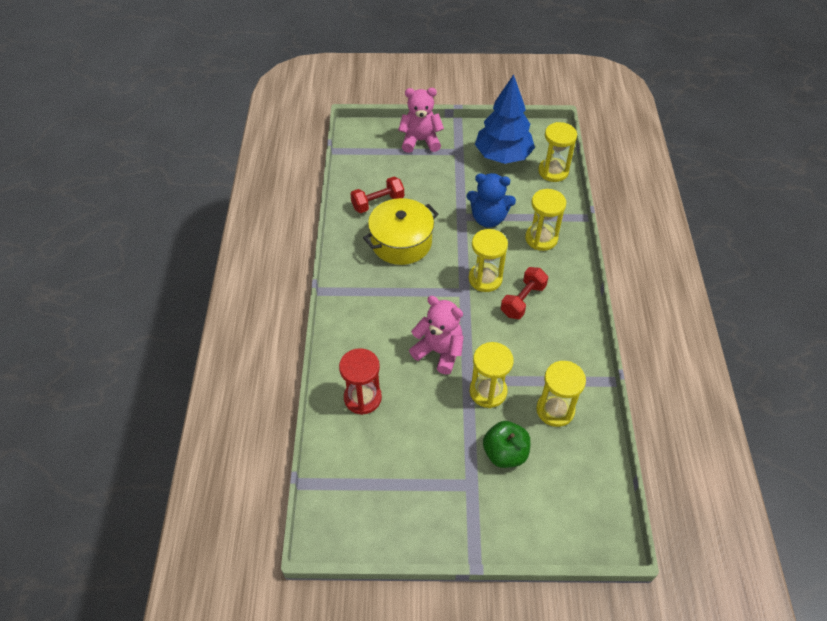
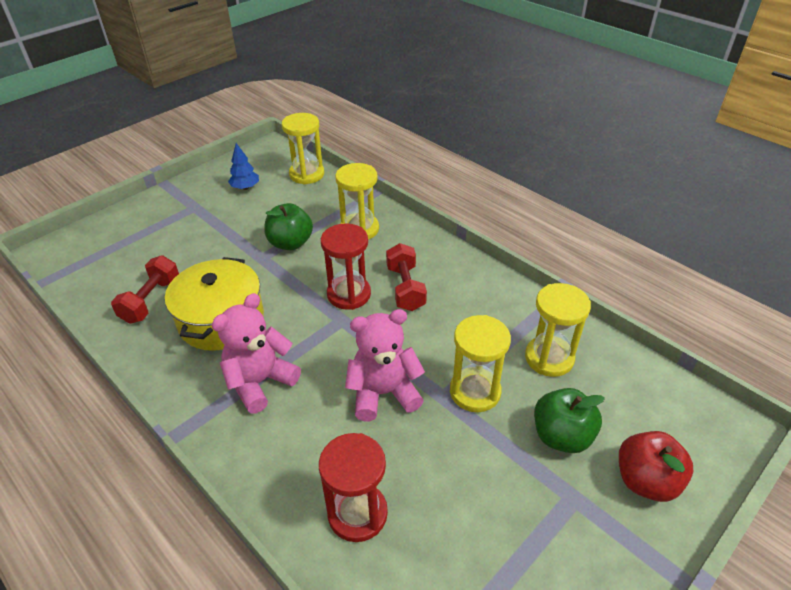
camera: 45 degrees left, 10 degrees down
(420, 141) = (141, 220): pink teddy bear -> pink teddy bear (260, 382)
(485, 279) = (349, 294): yellow hourglass -> red hourglass
(488, 218) = (290, 243): blue teddy bear -> green apple
(503, 156) = (245, 187): blue tree -> blue tree, size x0.43
(520, 513) = (646, 481): none -> red apple

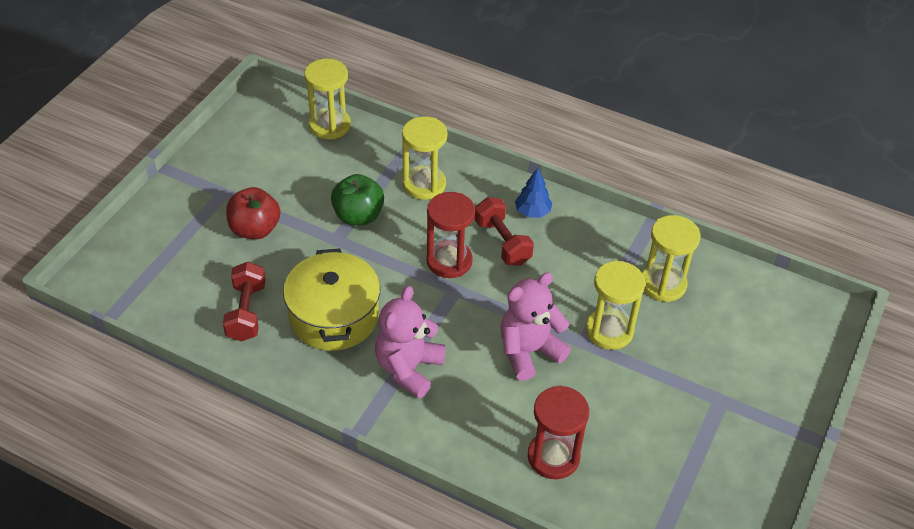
camera: 20 degrees left, 5 degrees up
(245, 187) = (267, 156): blue tree -> blue tree (532, 212)
(561, 436) = (696, 352): green apple -> none
(646, 481) = (772, 372): red apple -> red apple (255, 229)

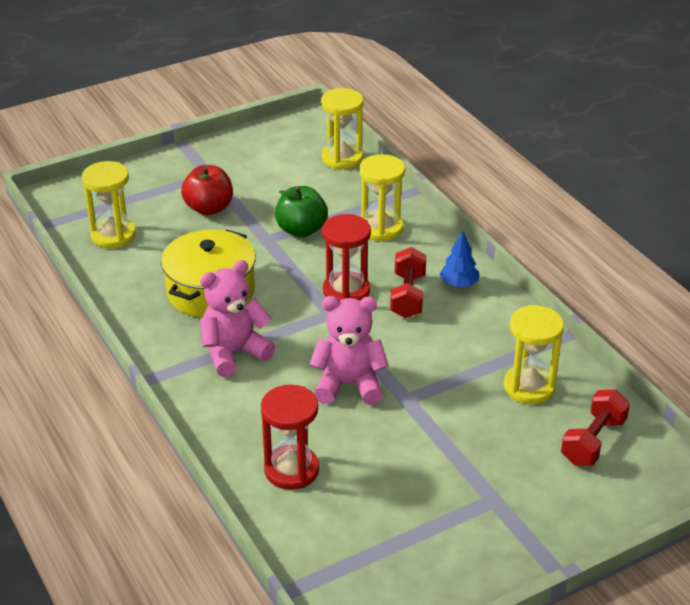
camera: 35 degrees right, 10 degrees down
(246, 312) = (146, 261): red dumbbell -> red dumbbell (593, 441)
(609, 331) = (439, 400): yellow hourglass -> yellow hourglass (113, 235)

